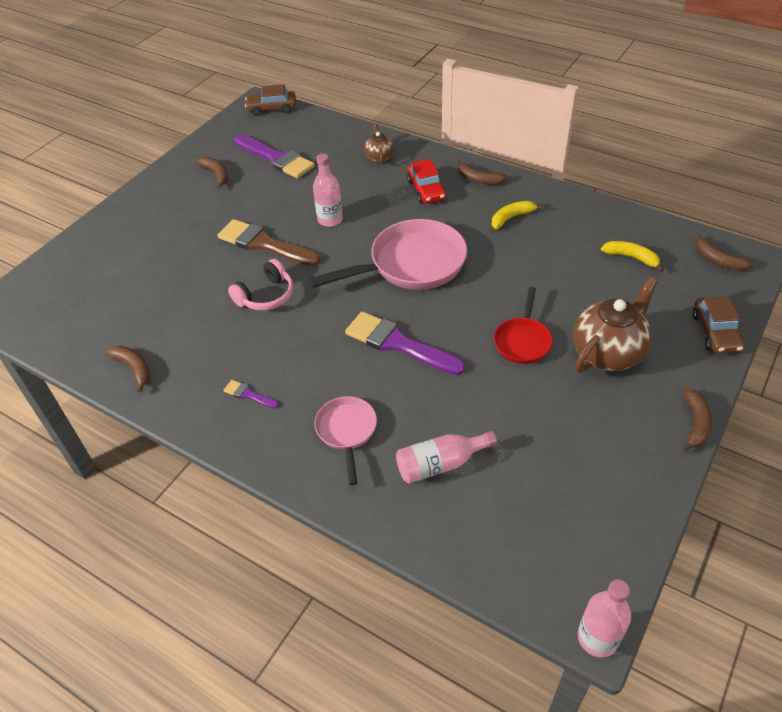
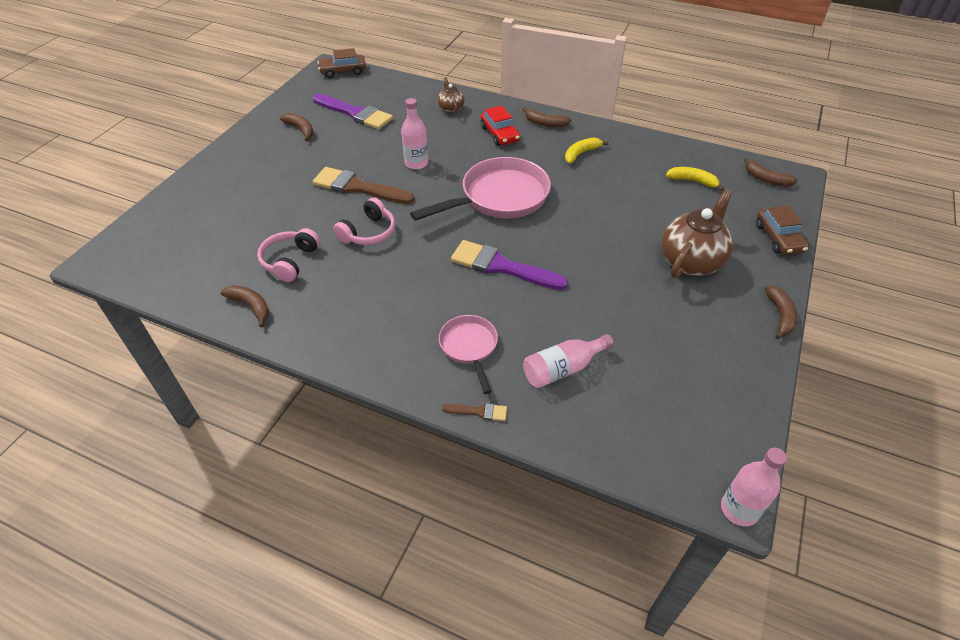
camera: 10 degrees left, 0 degrees up
(180, 322) = (290, 261): none -> pink headphones
(248, 395) = (368, 321): purple brush -> none
(343, 503) = (479, 412): none -> brown brush
(522, 341) = (613, 256): red pan -> none

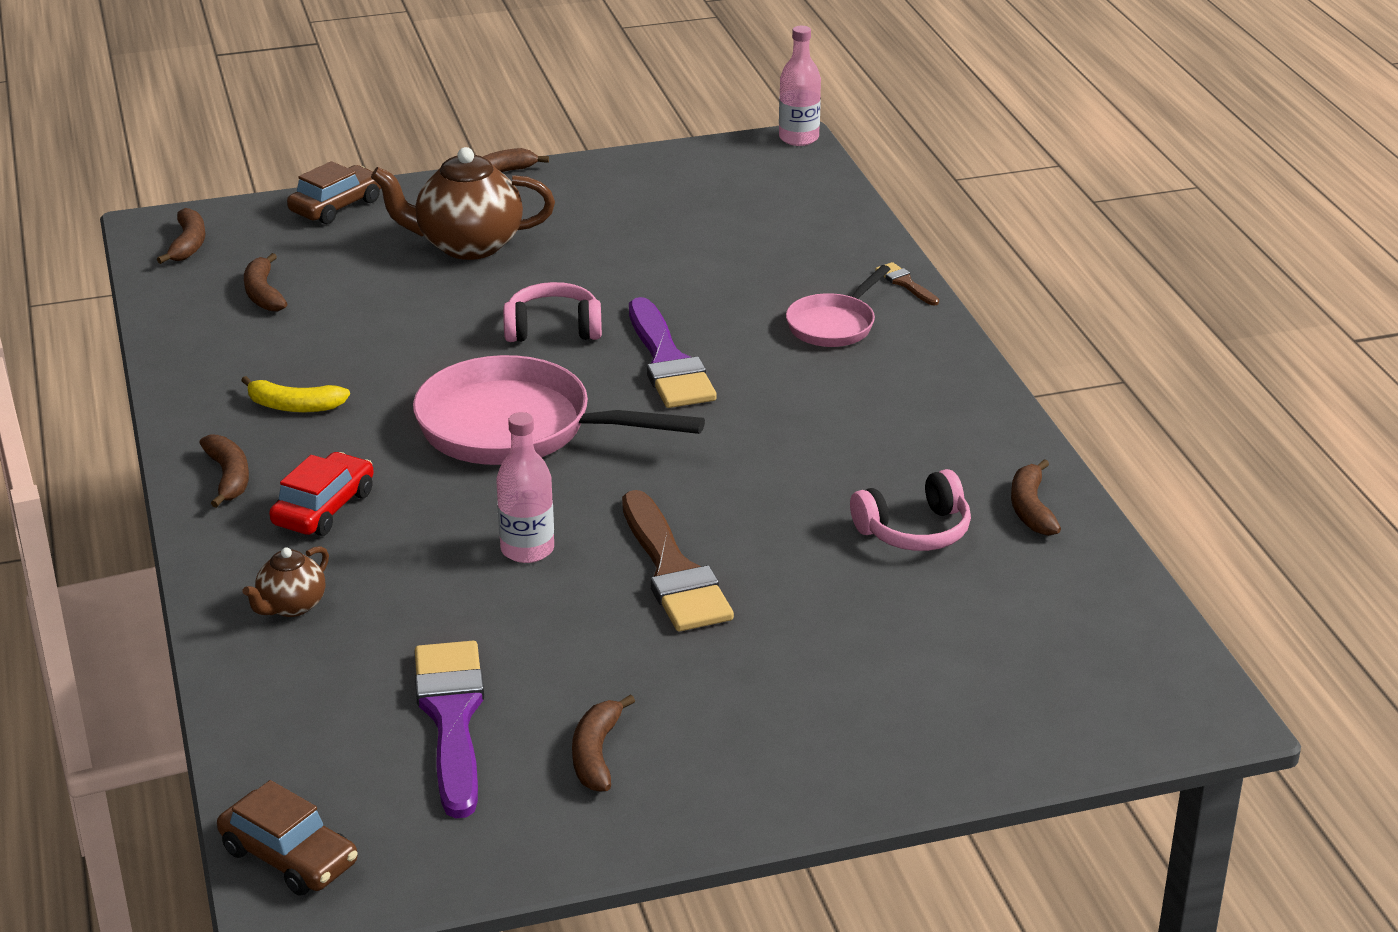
camera: 130 degrees left, 15 degrees down
(368, 232) = (759, 498): pink headphones -> pink headphones (553, 329)
(563, 369) = (773, 262): pink bottle -> none
(693, 181) = (263, 293): yellow banana -> brown banana

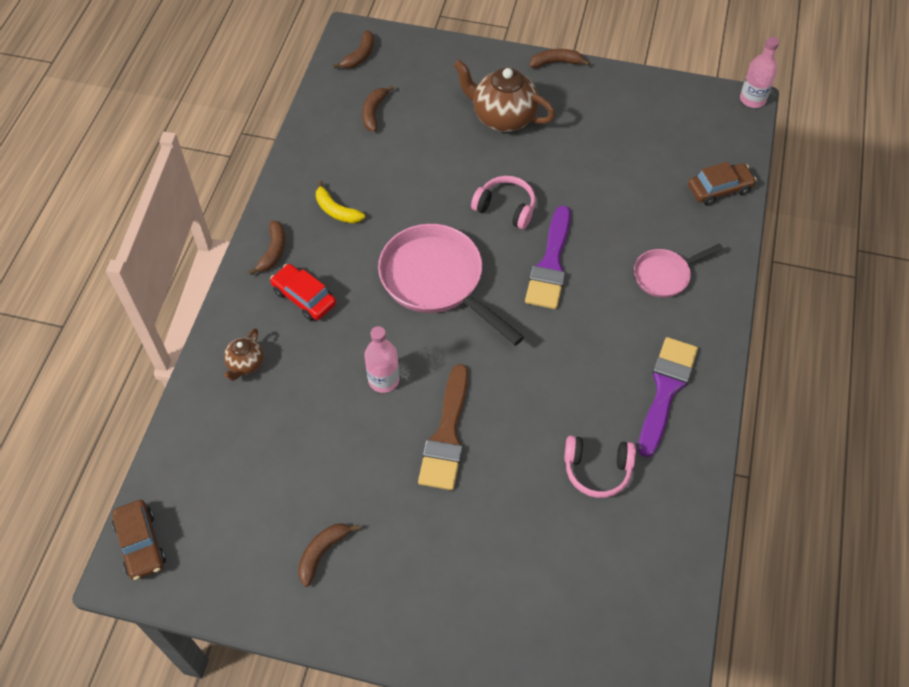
camera: 30 degrees right, 25 degrees up
(291, 606) = (245, 364): brown teapot -> brown teapot turned 45 degrees counterclockwise
(324, 508) = (304, 297): red car -> red car turned 105 degrees counterclockwise
(336, 206) = (453, 55): brown car -> brown car (719, 189)
(452, 718) = (271, 487): purple brush -> purple brush (666, 390)
(905, 283) = (731, 258): brown brush -> none
(1030, 508) = (676, 485): brown banana -> none

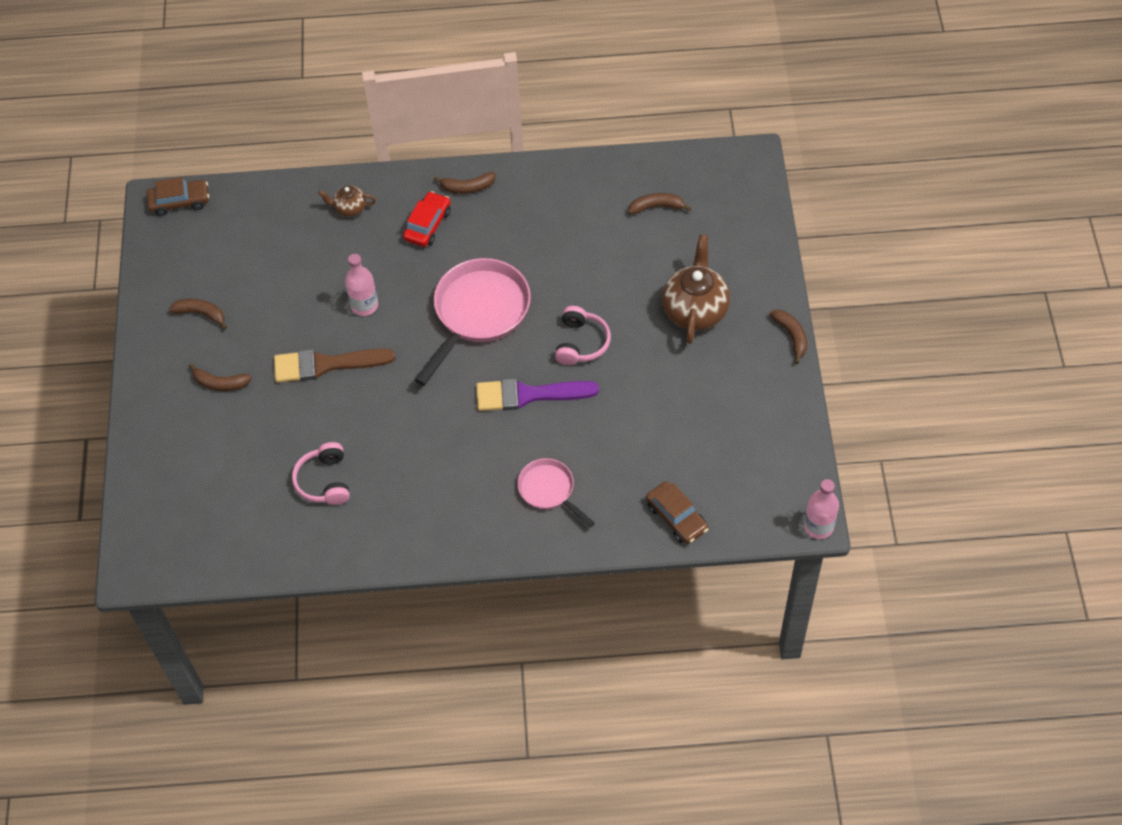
camera: 75 degrees right, 0 degrees up
(141, 544) = (180, 202): brown car -> brown car turned 150 degrees counterclockwise
(336, 210) = (528, 216): yellow banana -> none
(360, 56) = (725, 173): brown banana -> brown banana (220, 383)
(666, 390) = (420, 516): purple brush -> none

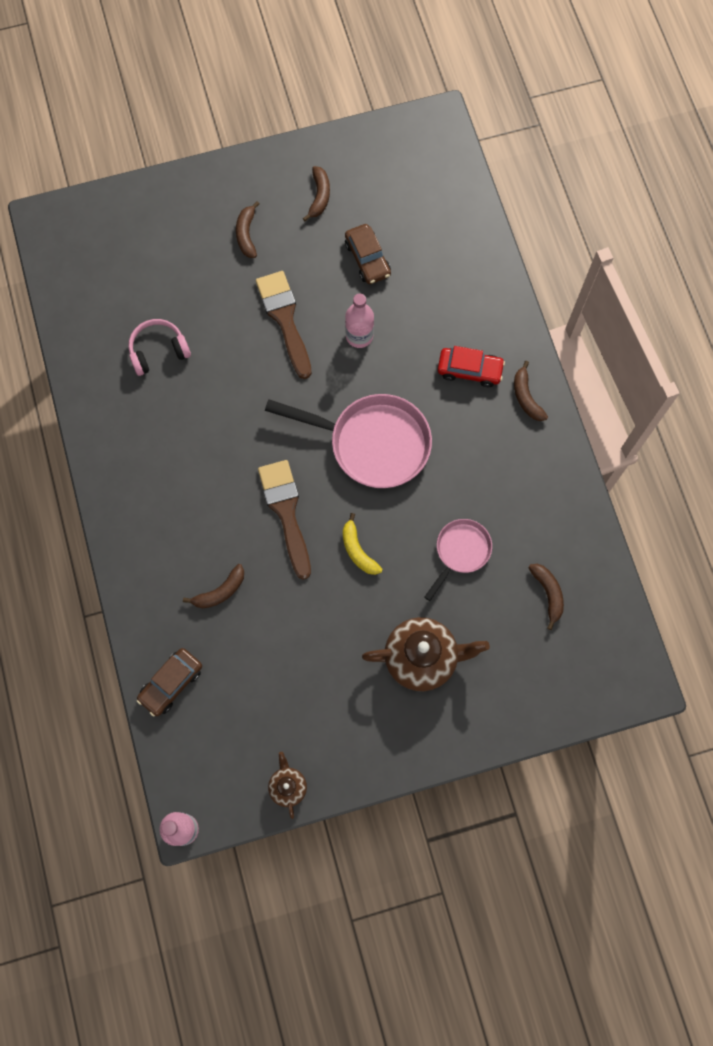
camera: 75 degrees right, 15 degrees up
(180, 202) = (443, 140): brown car -> brown car (367, 259)
(349, 208) = (472, 293): brown teapot -> brown teapot (288, 786)
(528, 395) = (286, 512): purple brush -> brown brush
(549, 490) = (181, 555): pink pan -> pink pan (460, 552)
(581, 343) = (358, 550): pink headphones -> yellow banana
(791, 336) = (410, 766): brown banana -> brown banana (220, 592)

